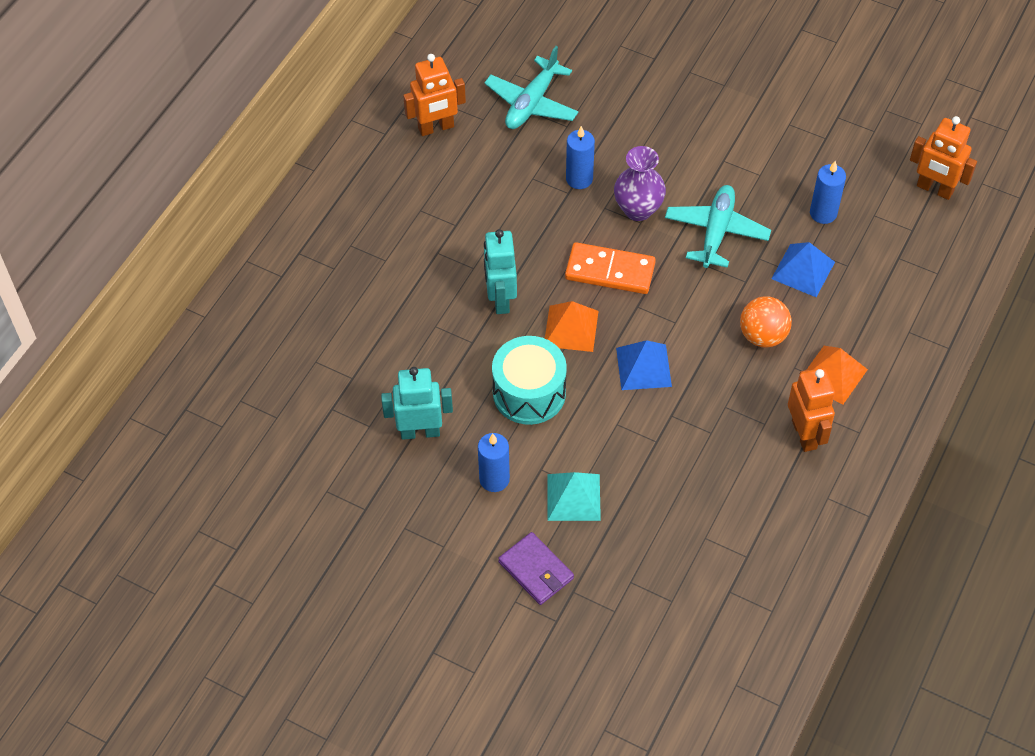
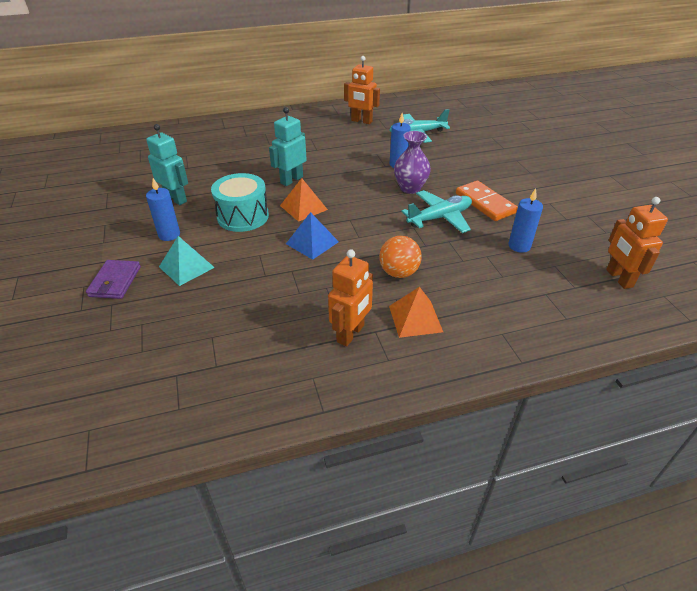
camera: 45 degrees right, 15 degrees down
(610, 271) = (358, 200): orange domino -> orange domino (485, 203)
(803, 270) = (469, 261): blue pyramid -> none

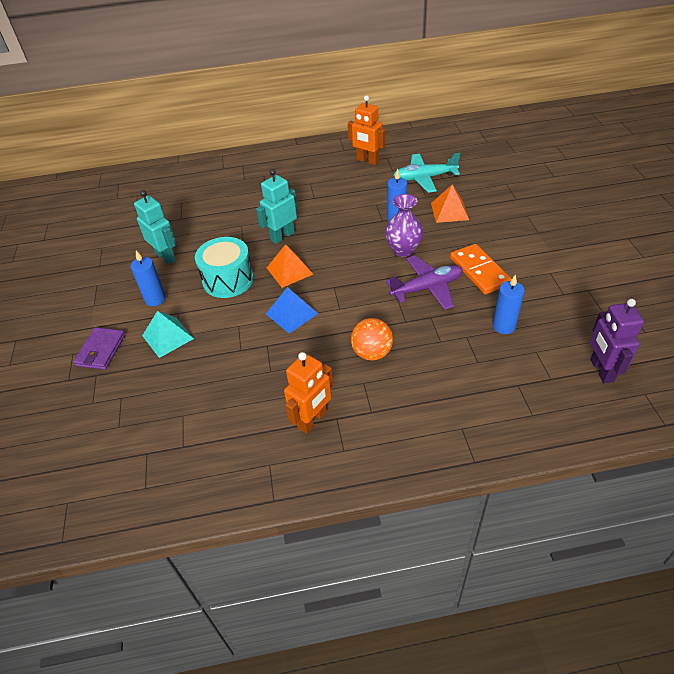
camera: 10 degrees right, 5 degrees up
(415, 318) = (378, 406): orange pyramid -> orange pyramid (449, 211)
(439, 218) = (427, 288): turquoise plane -> purple plane
(619, 278) = (601, 370): orange robot -> purple robot

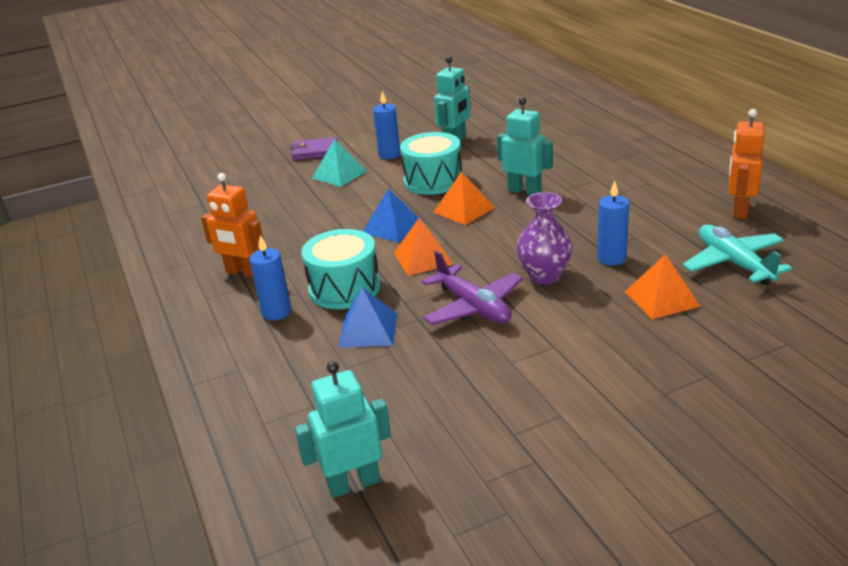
camera: 75 degrees right, 15 degrees down
(350, 303) = (423, 258): none -> orange pyramid
(372, 353) = (344, 288): orange ball -> turquoise drum
(435, 345) = (368, 330): none -> blue pyramid
(479, 271) = (529, 345): orange domino -> none
(503, 326) = (420, 381): blue candle -> blue candle (276, 312)
(601, 370) = (353, 484): purple robot -> turquoise robot

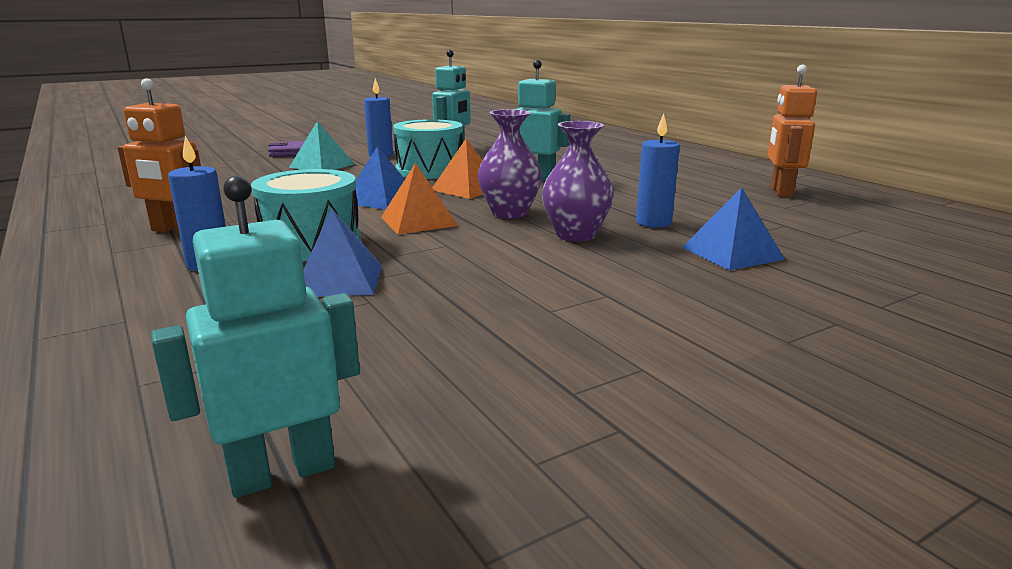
camera: 10 degrees left, 10 degrees down
(473, 307) = (487, 260): purple plane -> none
(496, 246) = (509, 213): none -> purple vase
(662, 298) = (732, 253): orange pyramid -> blue pyramid
(734, 263) = (802, 227): turquoise plane -> none

